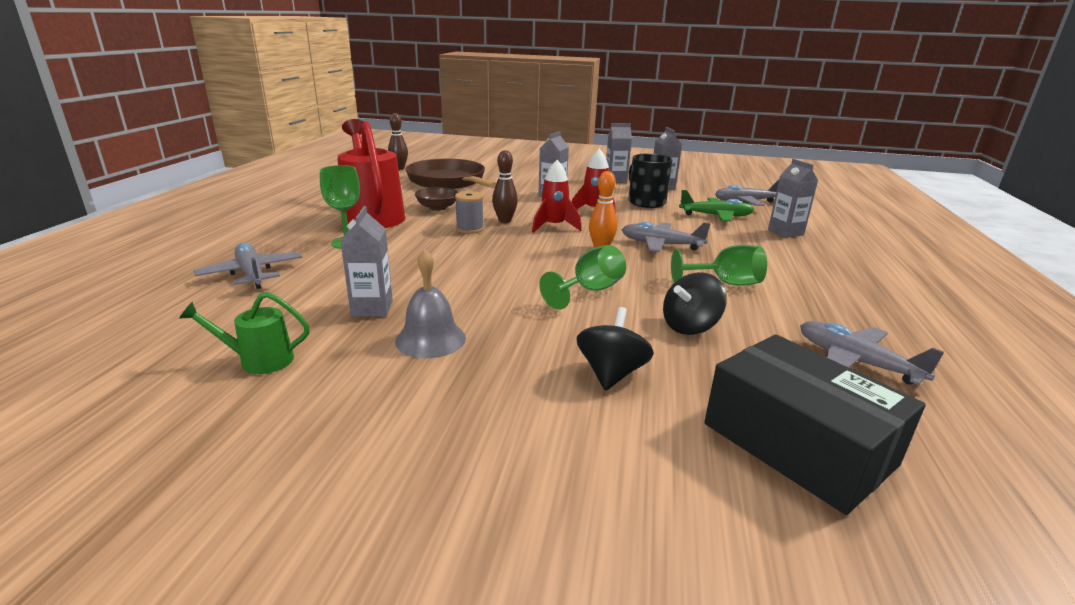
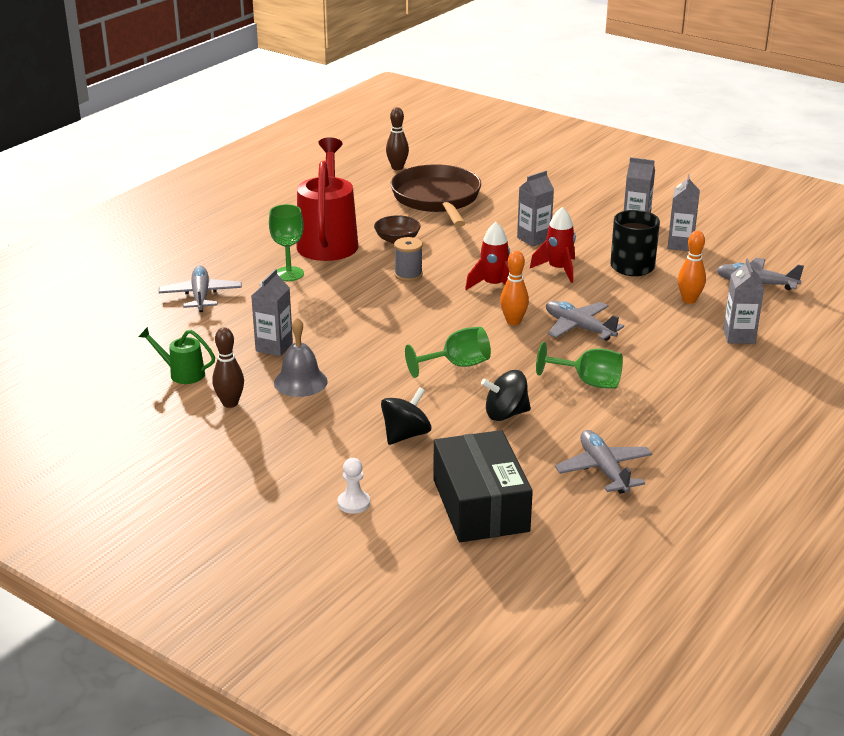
camera: 25 degrees right, 5 degrees up
(504, 220) = (451, 269): brown bowling pin -> brown bowling pin (230, 403)
(640, 494) = (354, 503): none -> white pawn
(716, 216) = (689, 300): green plane -> orange bowling pin

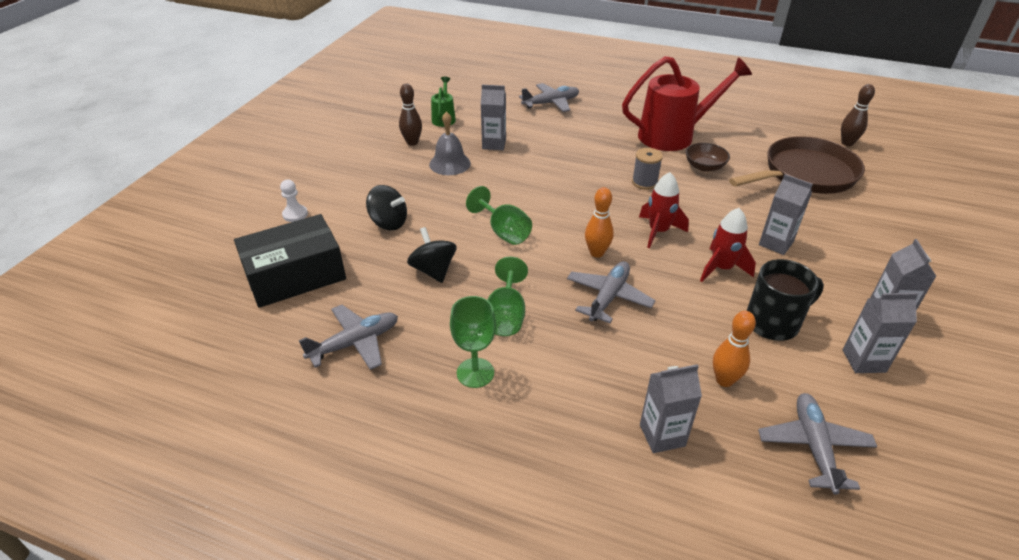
camera: 75 degrees right, 10 degrees up
(289, 274) = (606, 129): green goblet -> green goblet (475, 373)

